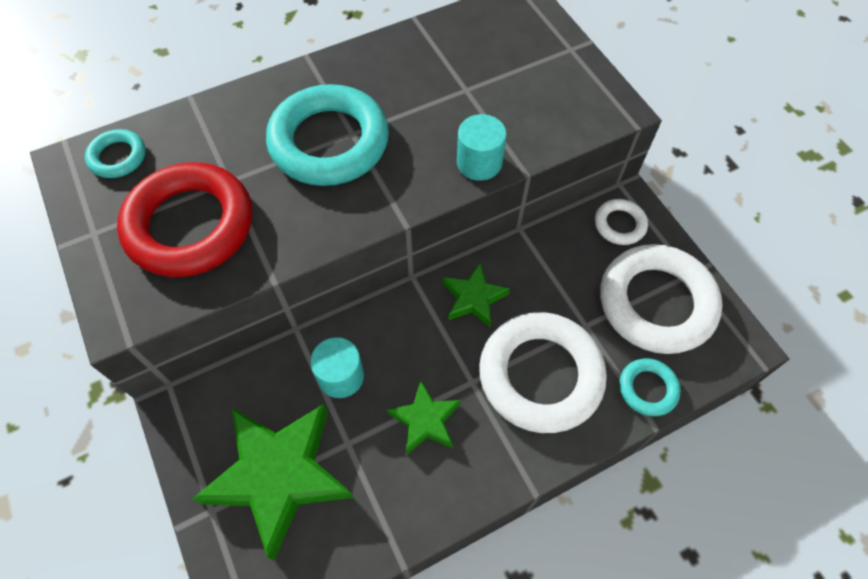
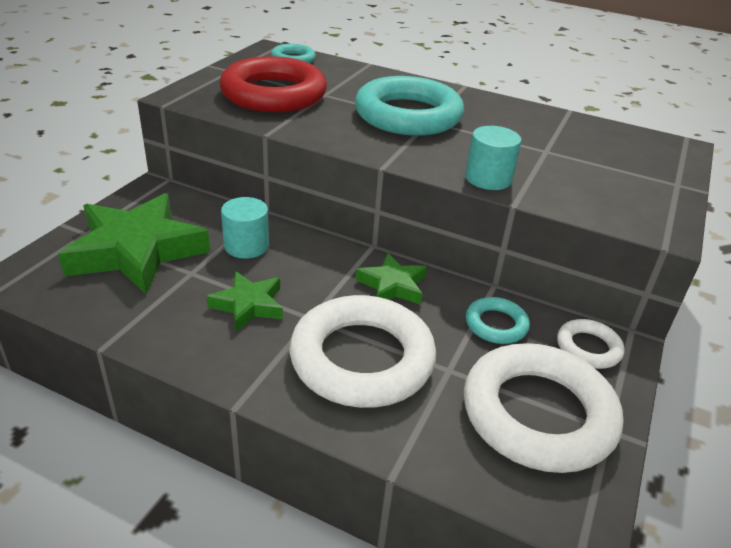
camera: 50 degrees right, 25 degrees down
(647, 389) = (431, 449): turquoise ring -> turquoise ring (496, 324)

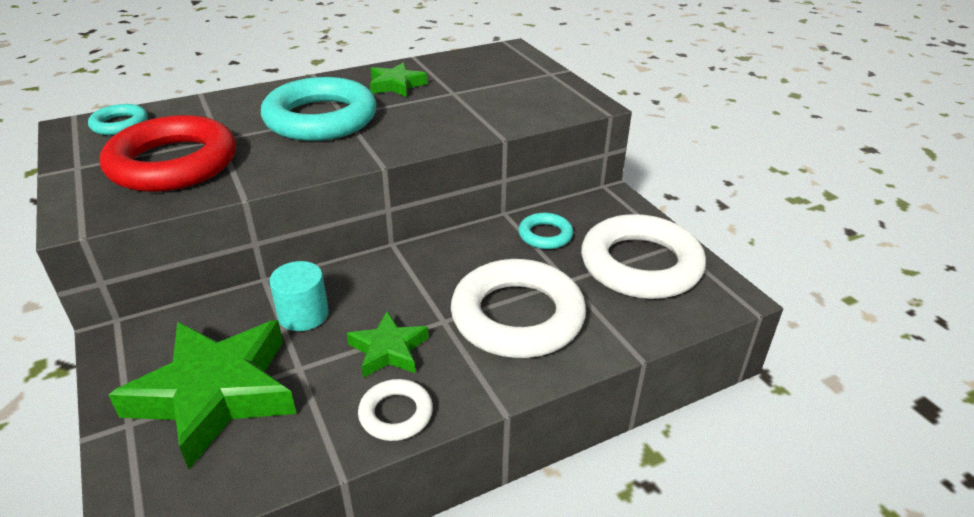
camera: 50 degrees left, 0 degrees up
(392, 286) = (453, 259): green star -> green star (396, 85)
(488, 178) = (459, 131): turquoise cylinder -> none
(588, 348) = (603, 211): white ring -> white ring (396, 414)

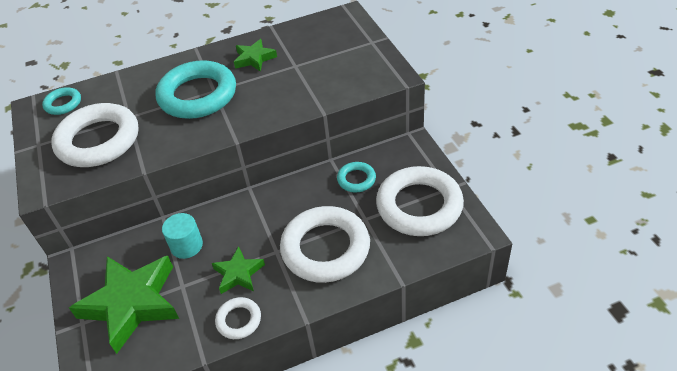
camera: 10 degrees right, 10 degrees up
(173, 163) = (98, 140): red ring -> white ring

